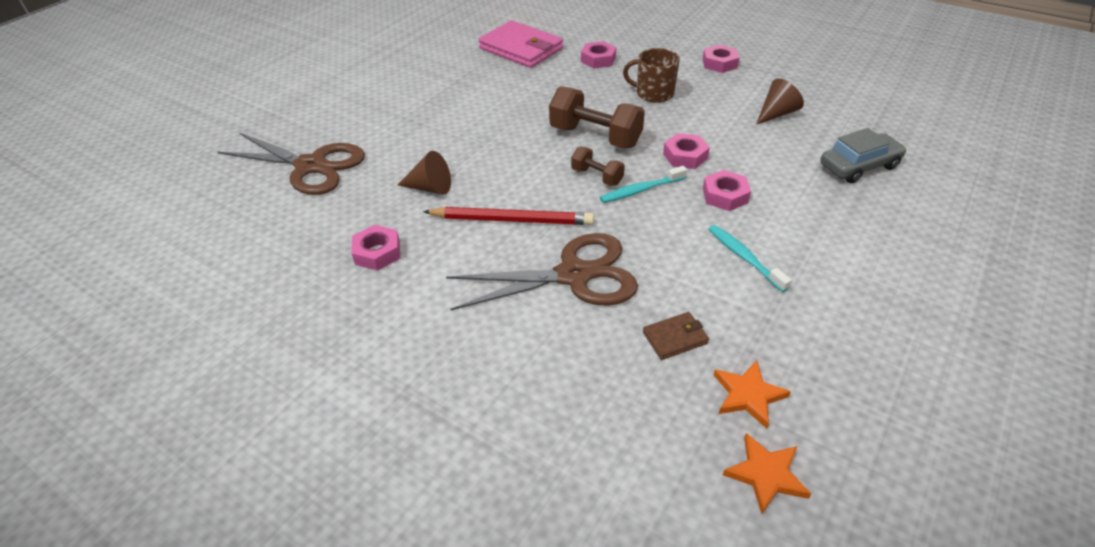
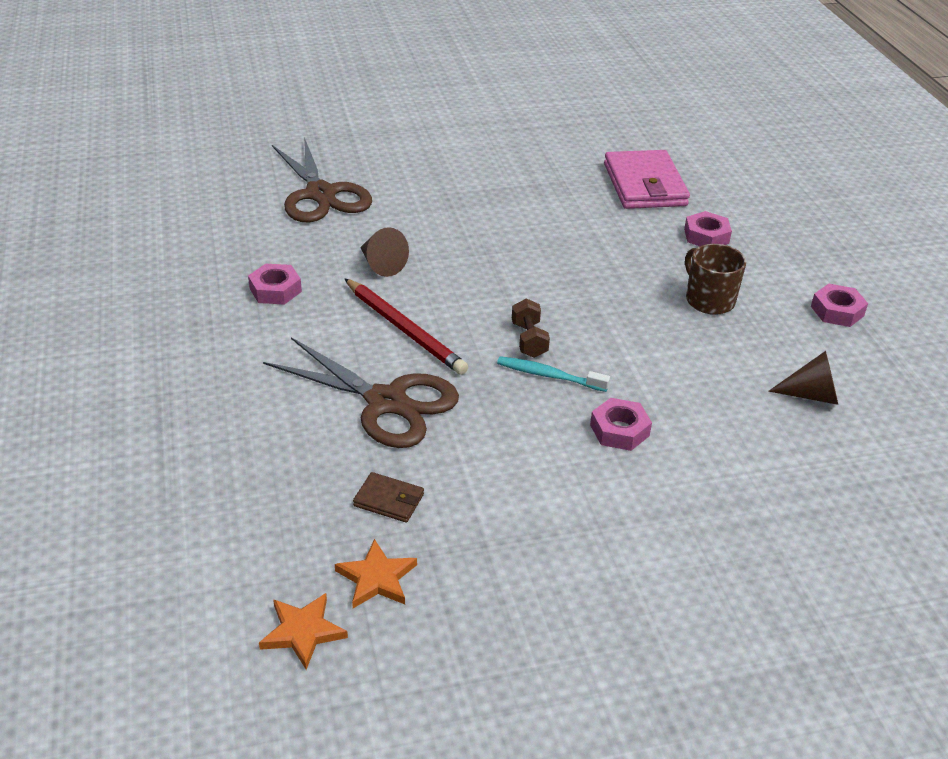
camera: 40 degrees right, 5 degrees down
(595, 136) = (584, 305): brown dumbbell -> none
(685, 156) = (641, 374): pink nut -> none
(744, 257) = (547, 488): turquoise toothbrush -> none
(859, 166) = (812, 497): grey car -> none

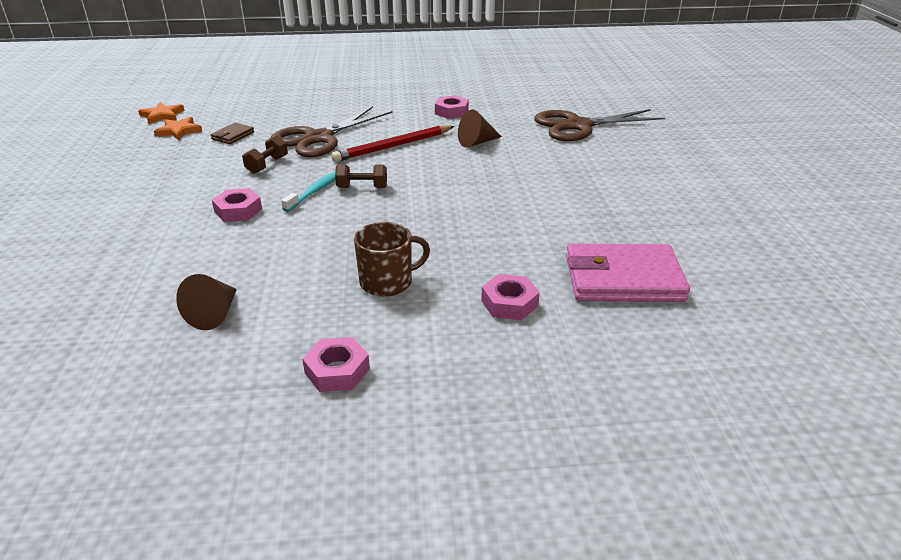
camera: 100 degrees right, 5 degrees down
(487, 435) = (267, 165): none -> brown dumbbell

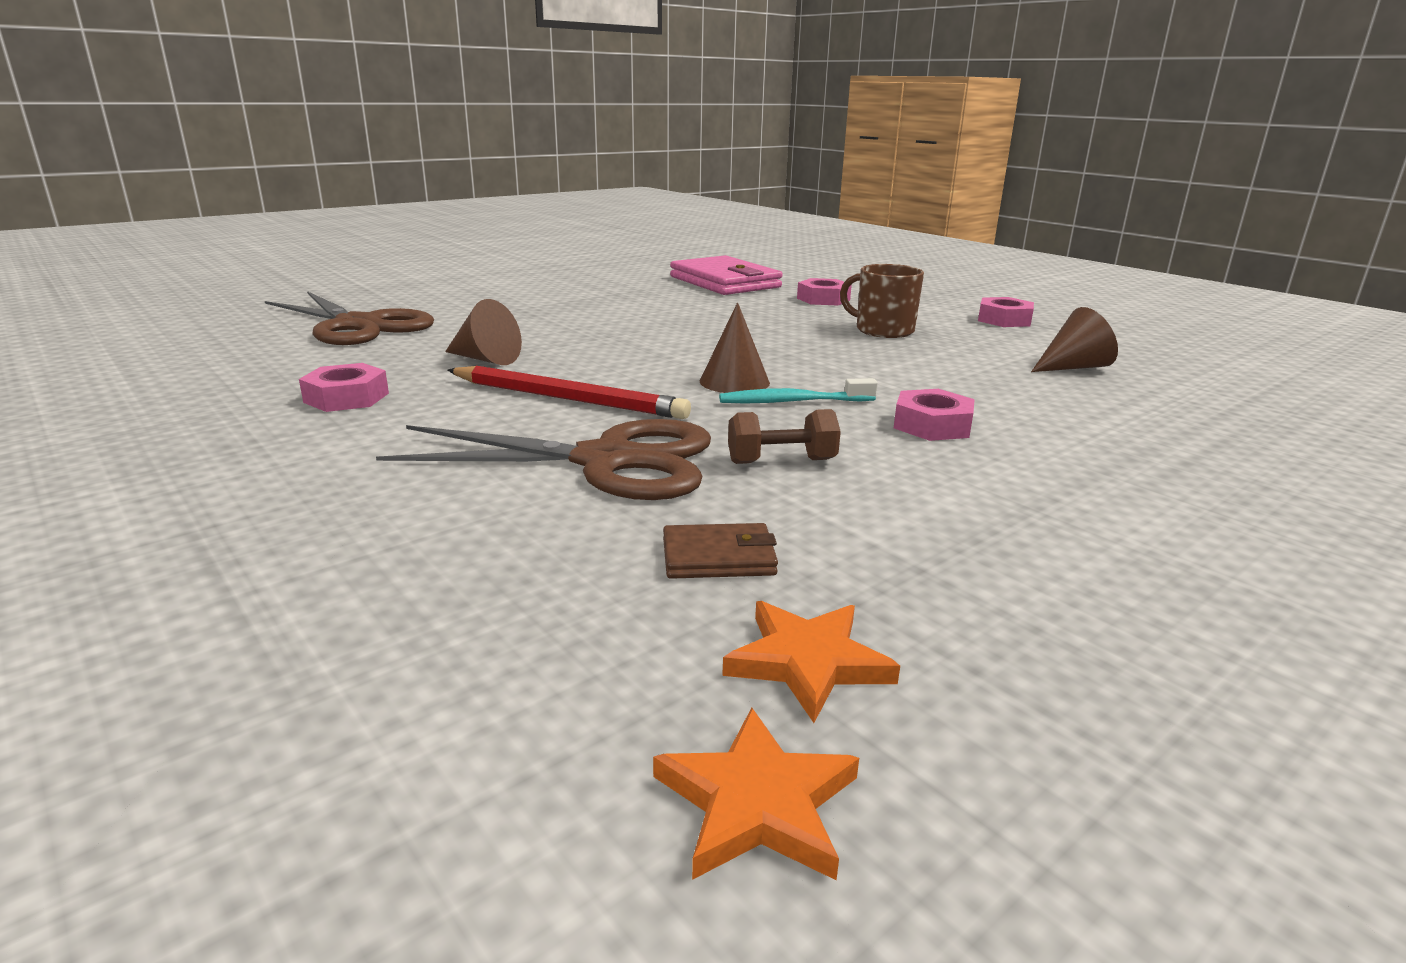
camera: 125 degrees left, 10 degrees down
(362, 187) = (734, 382): brown dumbbell -> brown cone

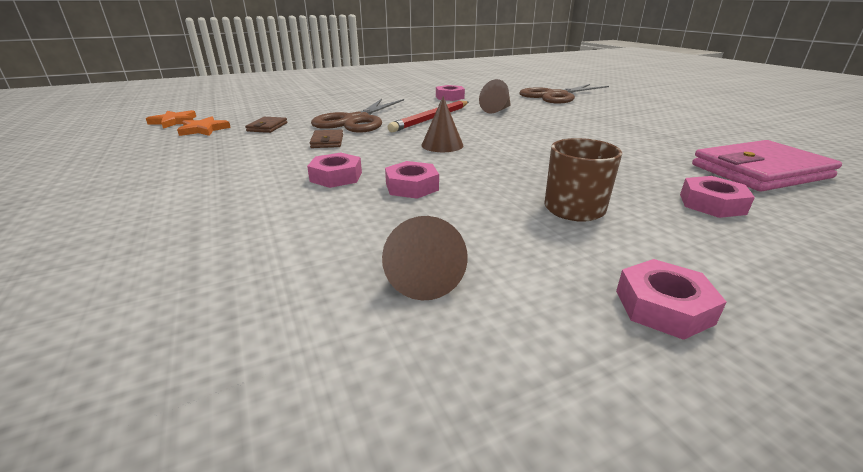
camera: 105 degrees right, 5 degrees up
(781, 461) = (327, 141): brown dumbbell -> brown wallet
(793, 402) = (400, 152): turquoise toothbrush -> none
(911, 385) = (411, 186): none -> pink nut

